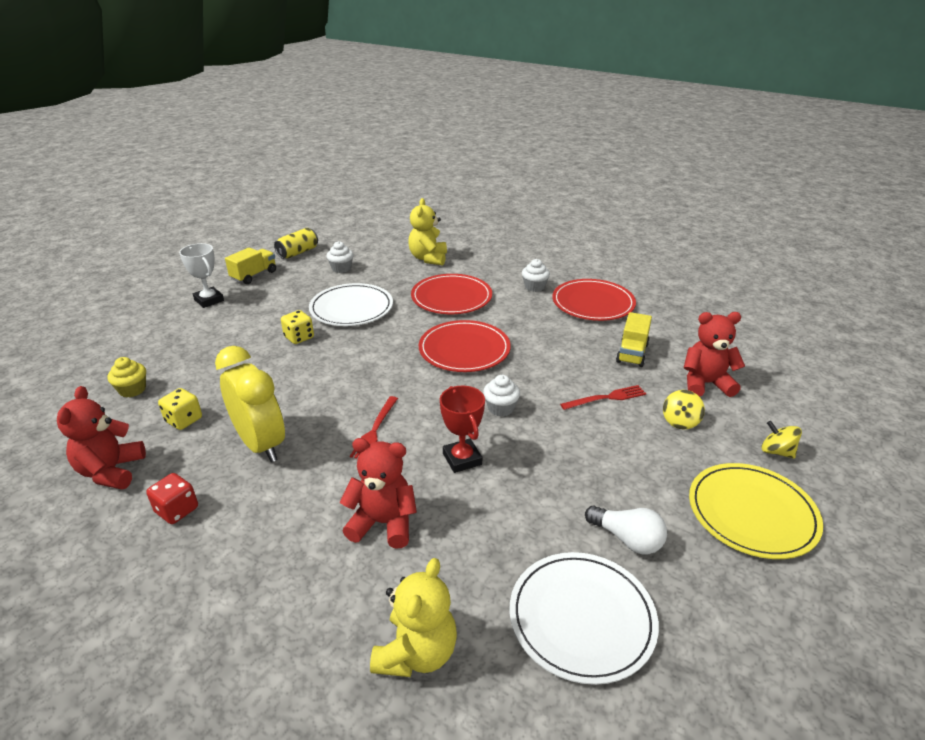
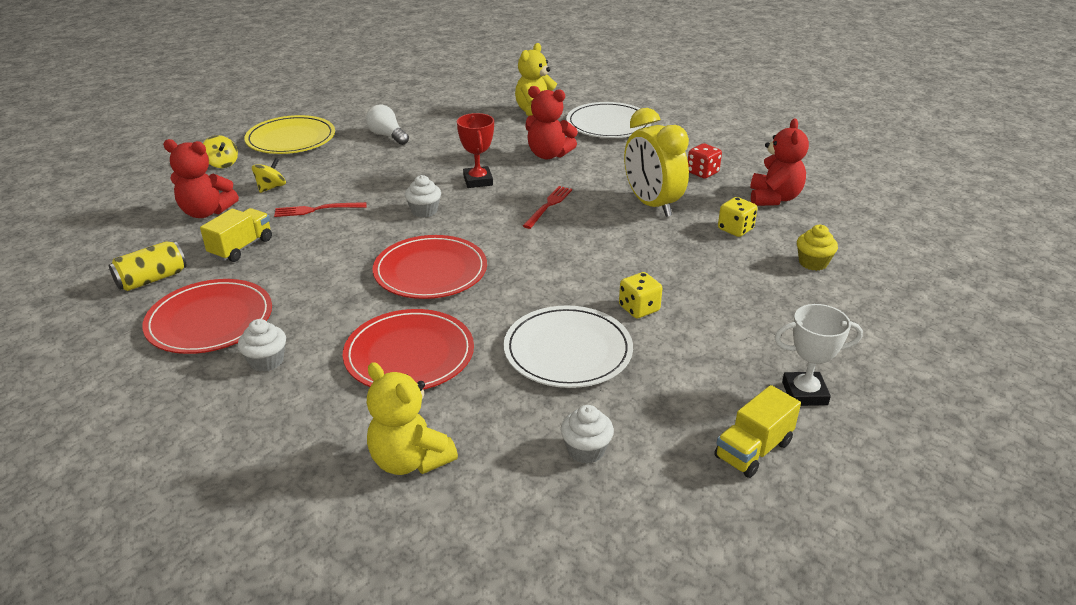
camera: 170 degrees left, 0 degrees up
(209, 300) = (804, 393): white trophy -> white trophy turned 60 degrees counterclockwise
(298, 252) = (684, 519): yellow can -> yellow can (152, 279)
(428, 258) = (410, 460): yellow teddy bear -> yellow teddy bear turned 120 degrees clockwise
(582, 618) = (441, 115): white plate -> white plate (608, 124)

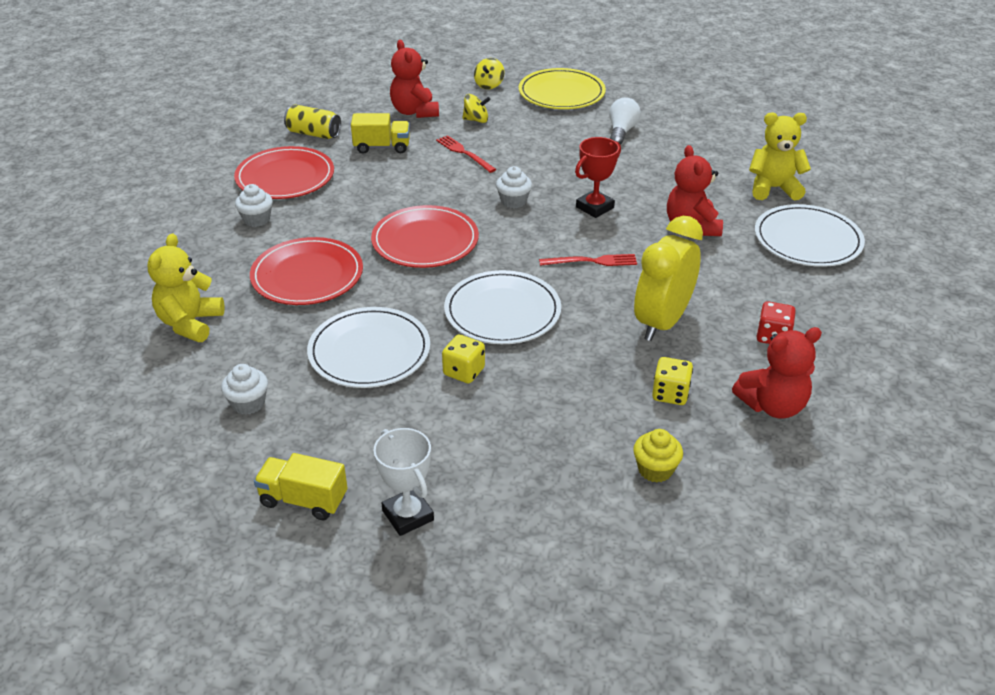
camera: 60 degrees right, 5 degrees up
(574, 265) = (502, 311): none -> white plate

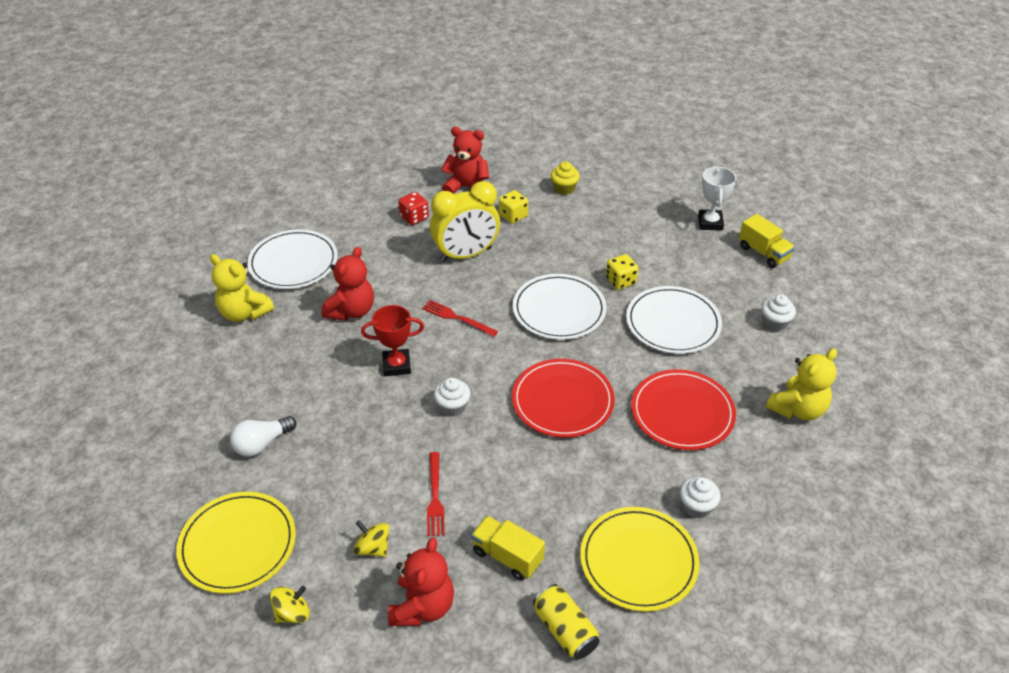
camera: 145 degrees left, 5 degrees up
(285, 177) = (638, 561): red plate -> yellow plate

